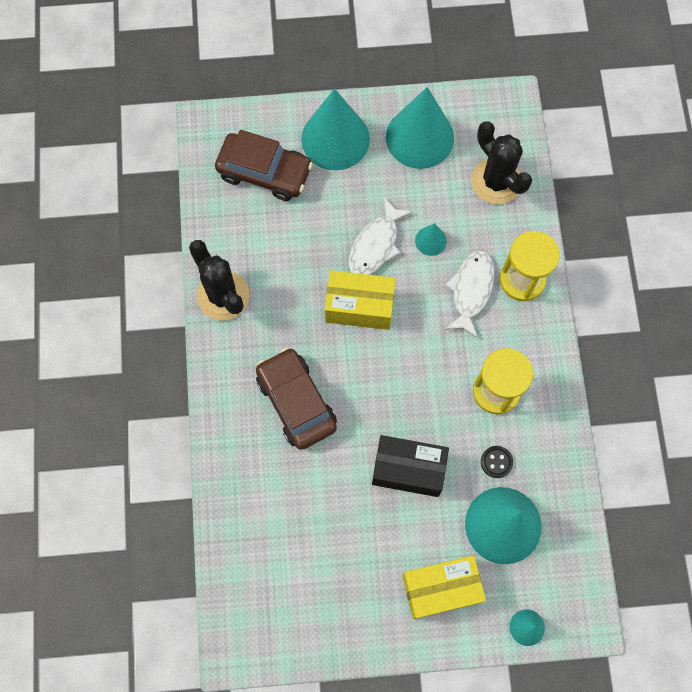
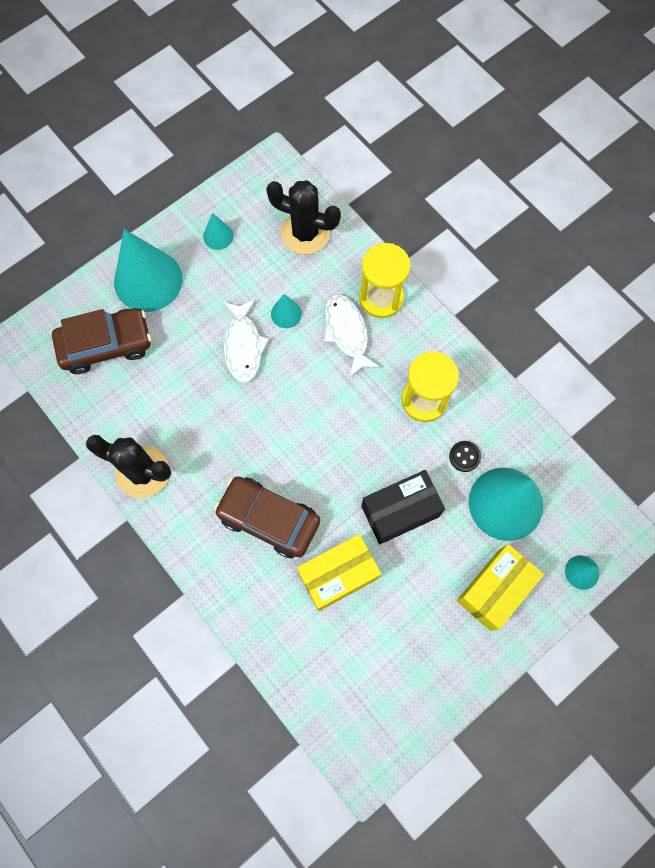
camera: 35 degrees left, 0 degrees up
(359, 306) = (266, 405): yellow box -> yellow box (338, 575)
(419, 137) = (218, 236): turquoise cone -> turquoise cone, size x0.45

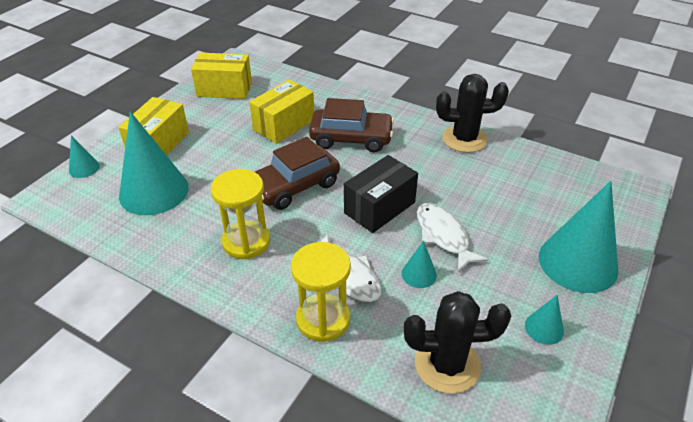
camera: 160 degrees right, 30 degrees down
(106, 345) = (566, 203): brown car -> brown car (294, 186)
(395, 690) = (224, 89): none -> yellow box
(400, 511) = (247, 166): black box -> black box (379, 207)
(464, 456) = (197, 212): black button -> none

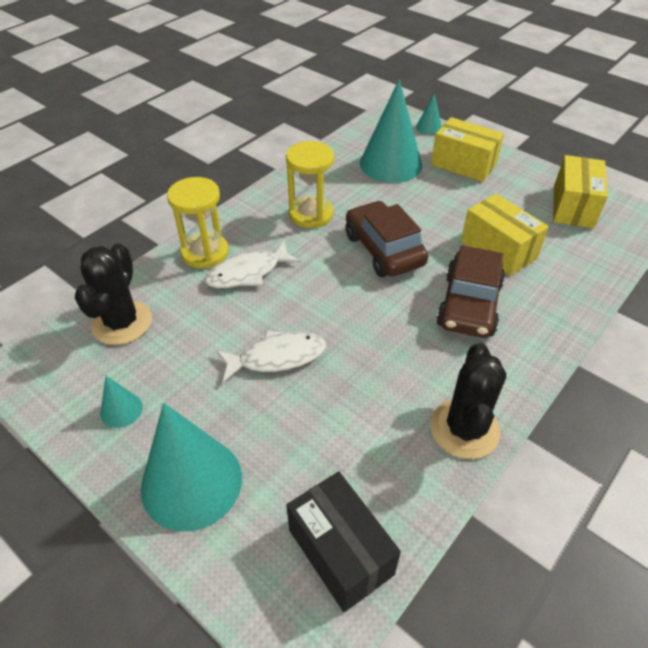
camera: 100 degrees right, 5 degrees up
(379, 207) = (336, 311): black box -> black box (340, 551)
(419, 274) = (230, 324): turquoise cone -> none

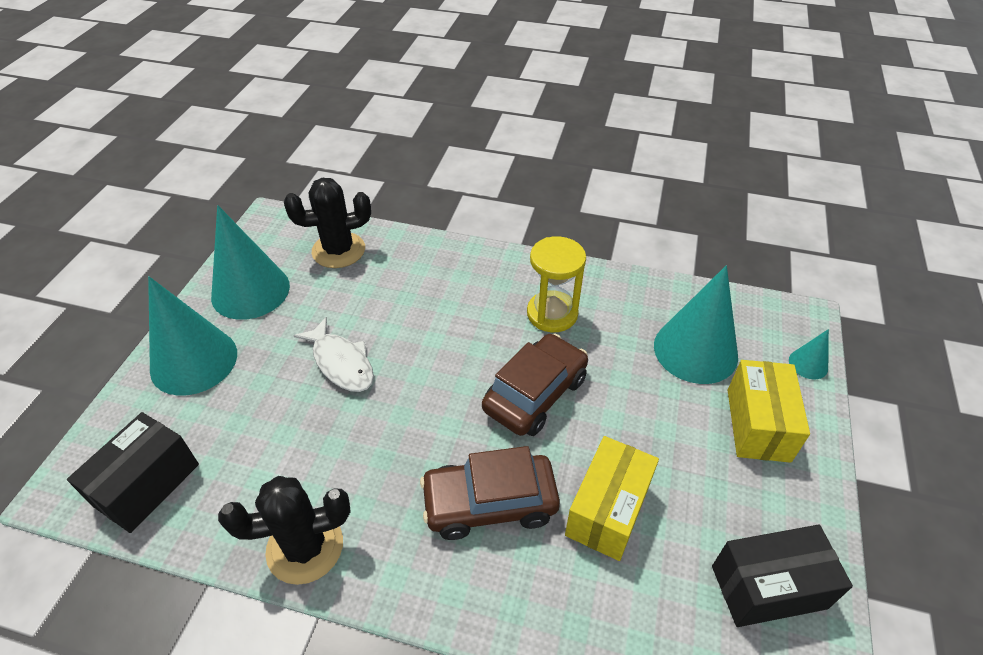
camera: 65 degrees right, 0 degrees up
(121, 410) = (250, 291): turquoise cone -> turquoise cone, size x2.23
(205, 253) = (447, 262): yellow hourglass -> none
(248, 273) = (438, 301): white fish -> none
(573, 207) = (768, 587): yellow box -> black box

